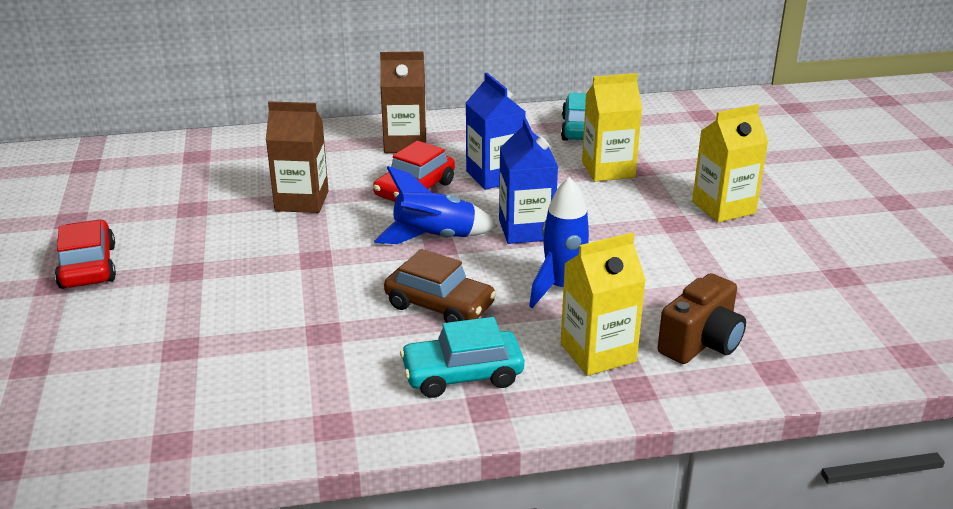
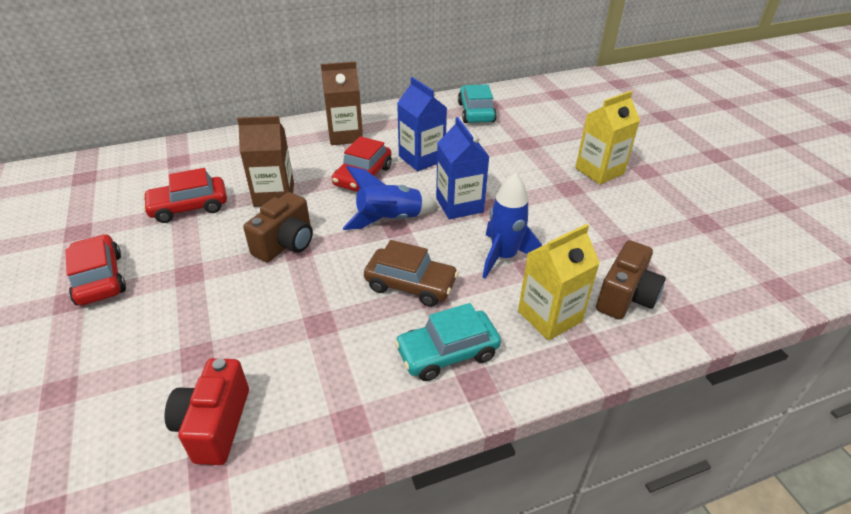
camera: 10 degrees left, 10 degrees up
(187, 410) = (214, 425): none -> red camera
(199, 205) = (189, 207): none -> red car
(304, 252) = (286, 244): none -> brown camera
(608, 170) = (505, 146): yellow carton -> none

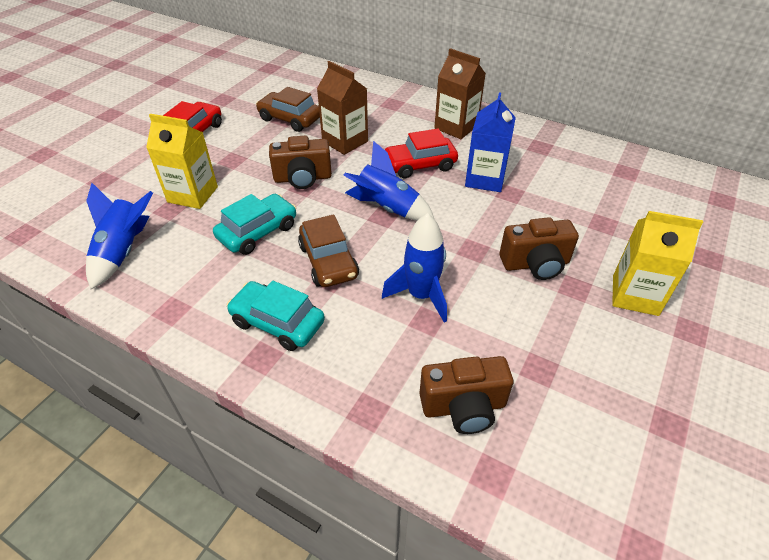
camera: 50 degrees right, 5 degrees up
(189, 207) = (290, 119): red car -> brown car
(214, 425) = (123, 252): red camera -> blue rocket
(459, 205) = (454, 233): blue carton -> none
(476, 112) = (598, 169): turquoise car -> turquoise car (258, 232)
(531, 190) = (535, 264): none -> brown camera
(549, 316) = (379, 364): yellow carton -> yellow carton (193, 194)

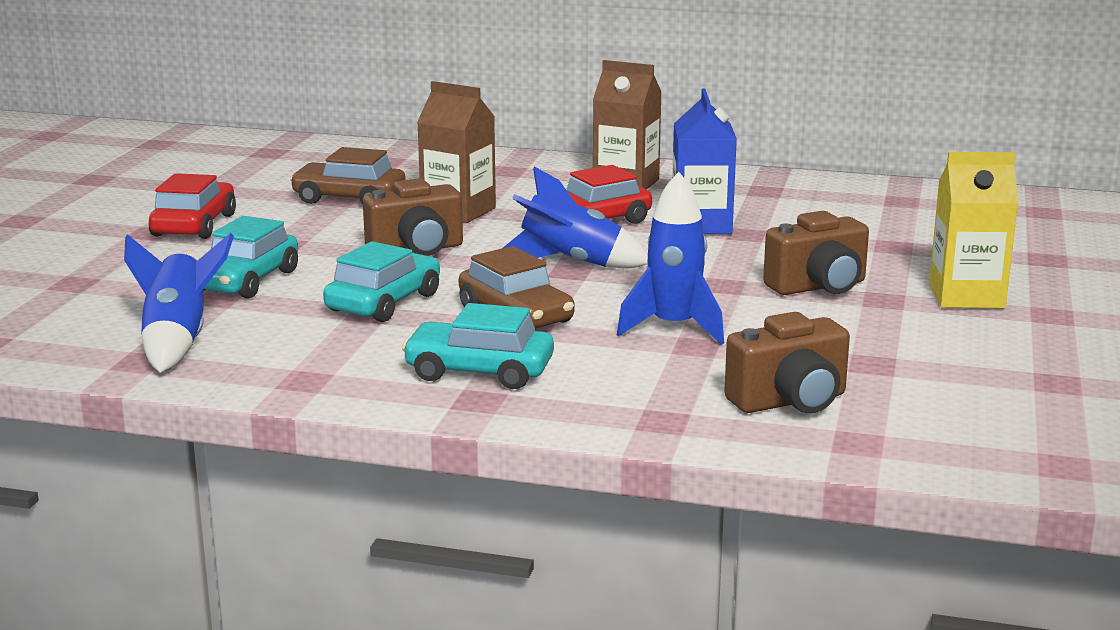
camera: 15 degrees left, 25 degrees down
(193, 194) = (246, 281): yellow carton -> turquoise car

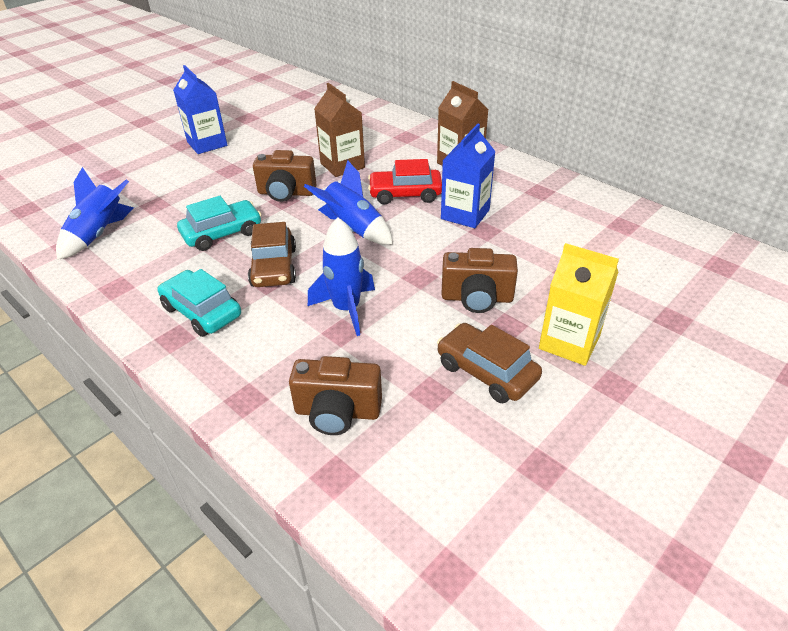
camera: 30 degrees right, 20 degrees up
(194, 225) = (207, 144): red car -> blue carton
(246, 281) = (180, 195): turquoise car -> none
(349, 198) = (300, 140): brown car -> brown car (486, 371)

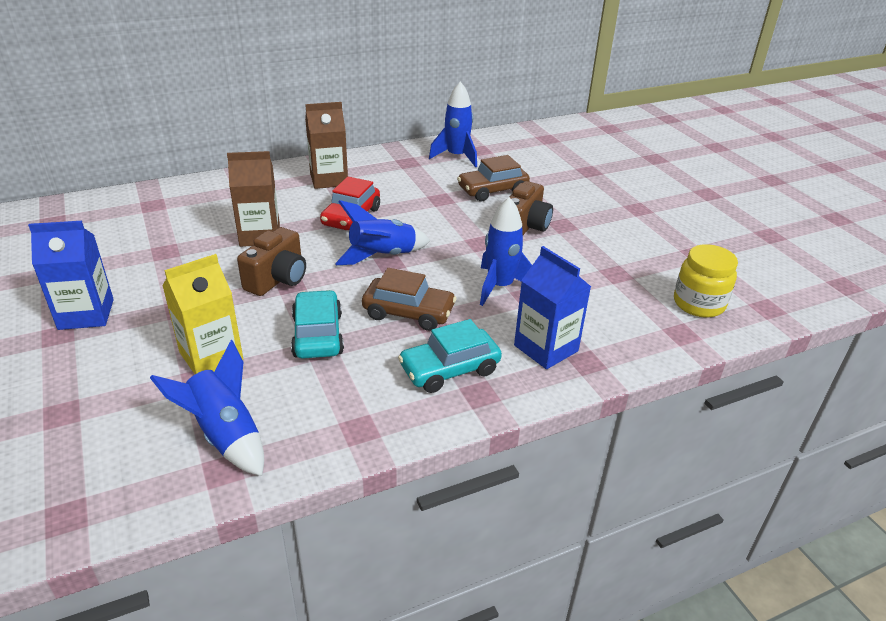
camera: 70 degrees left, 5 degrees down
(337, 412) = (620, 318): brown camera -> none
(410, 485) = (698, 304): none -> yellow jar
(465, 214) = (410, 200): blue carton -> blue carton (546, 348)
(486, 371) = (605, 246): brown car -> brown car (492, 190)
(569, 342) = (592, 209): yellow carton -> yellow carton (211, 356)
(587, 215) = (456, 157): none -> blue rocket

